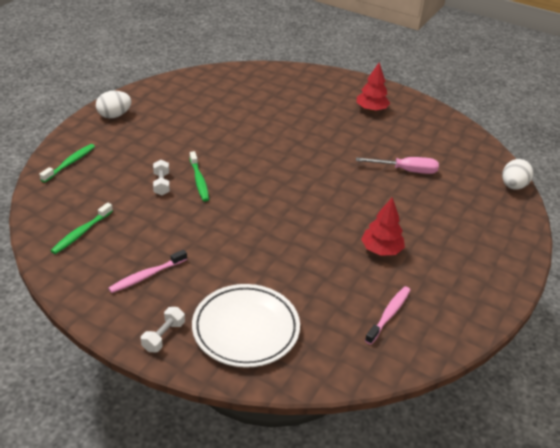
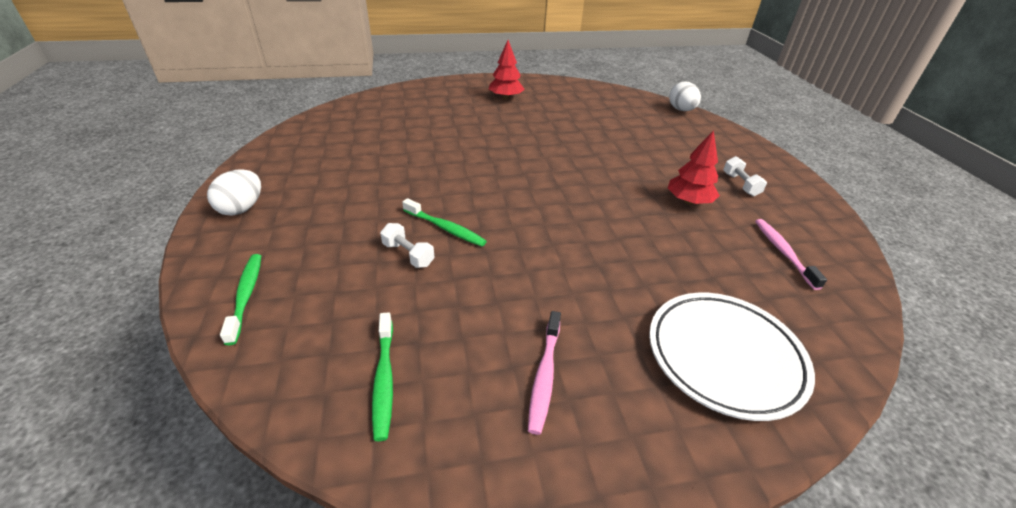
camera: 40 degrees left, 0 degrees up
(164, 336) = (674, 440): white dumbbell -> white dumbbell (740, 184)
(406, 170) = (602, 131): pink screwdriver -> none

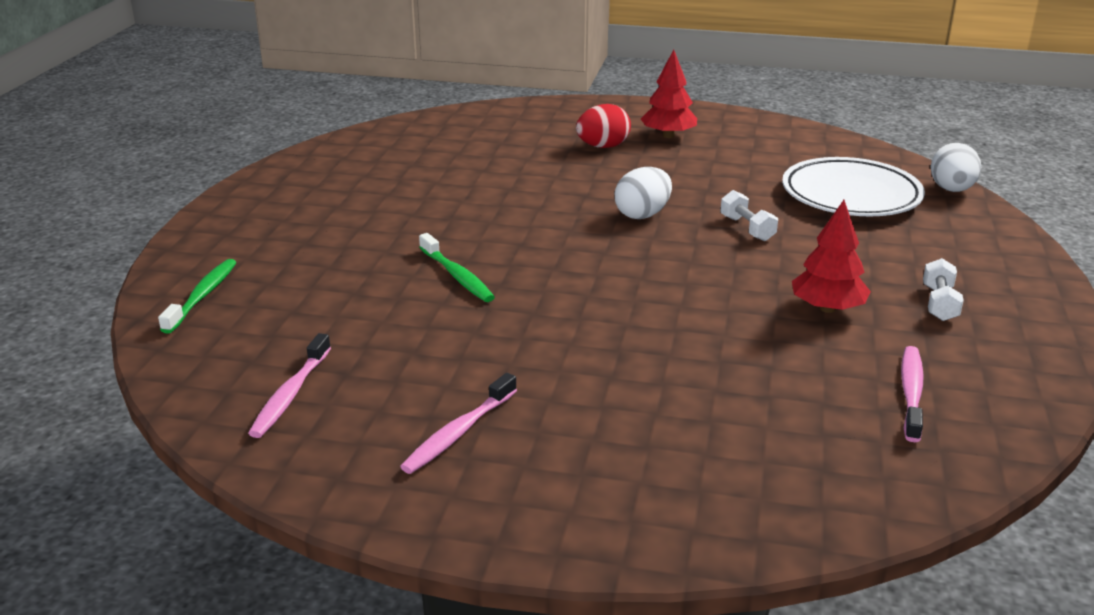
camera: 25 degrees right, 10 degrees down
(242, 208) = (243, 215): white egg -> white egg (642, 214)
(384, 379) = (290, 394): green toothbrush -> pink toothbrush
(408, 254) = (394, 293): white dumbbell -> white dumbbell (747, 228)
(472, 111) = (603, 147): none -> red egg
(724, 357) = (694, 471): white plate -> white plate (851, 195)

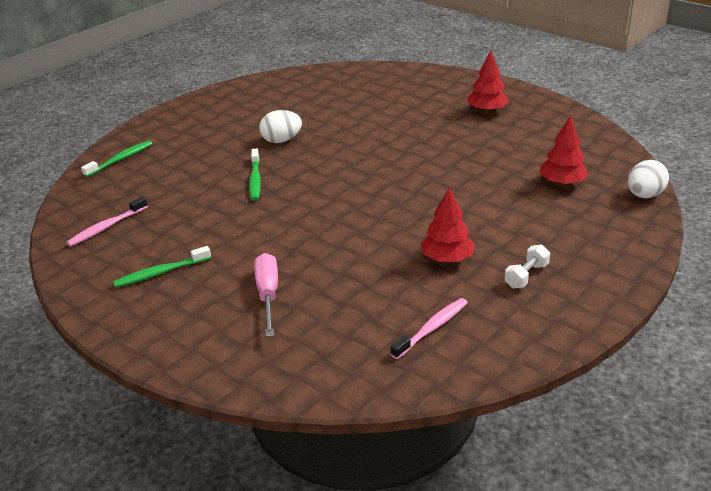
camera: 30 degrees right, 5 degrees up
(458, 432) = (161, 272): pink toothbrush -> green toothbrush
(603, 147) = (434, 110): red egg -> none
(642, 214) = (405, 165): white egg -> white egg (281, 140)
(655, 415) = (268, 295): none -> pink screwdriver
(747, 228) = (461, 190): white dumbbell -> none
(851, 195) = (562, 182): white plate -> red tree

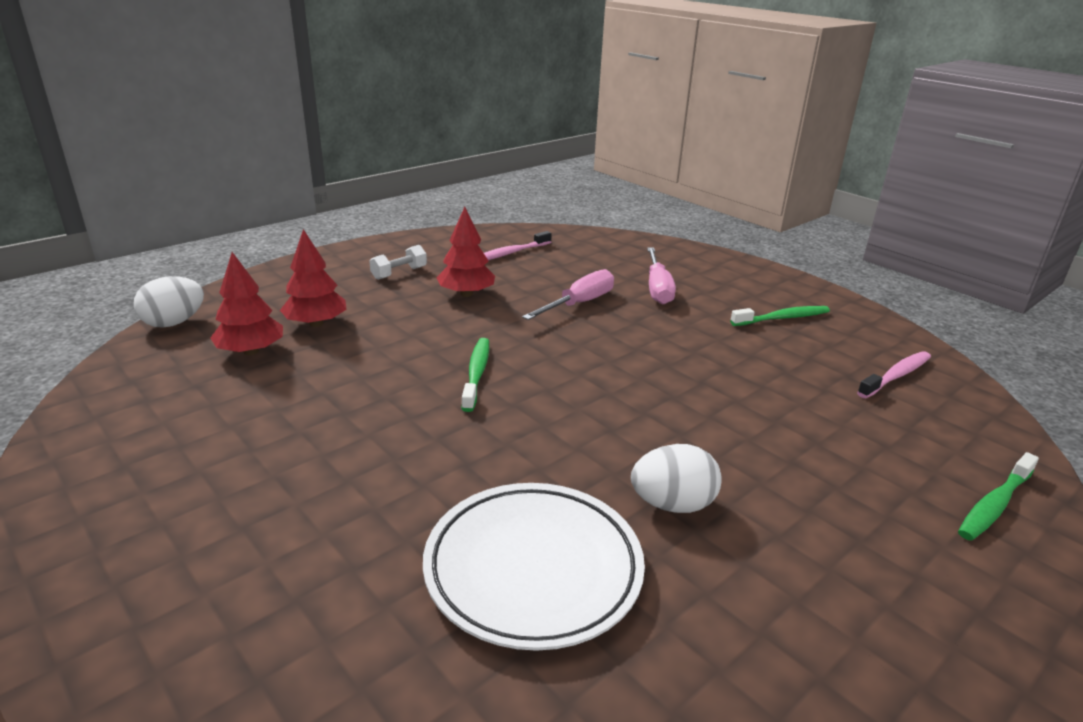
camera: 175 degrees left, 5 degrees down
(255, 179) = (705, 420): green toothbrush -> green toothbrush (476, 374)
(341, 115) = (533, 569): none -> white plate
(342, 262) = (579, 304): none -> pink screwdriver
(487, 110) = (198, 523): red tree -> red tree (316, 323)

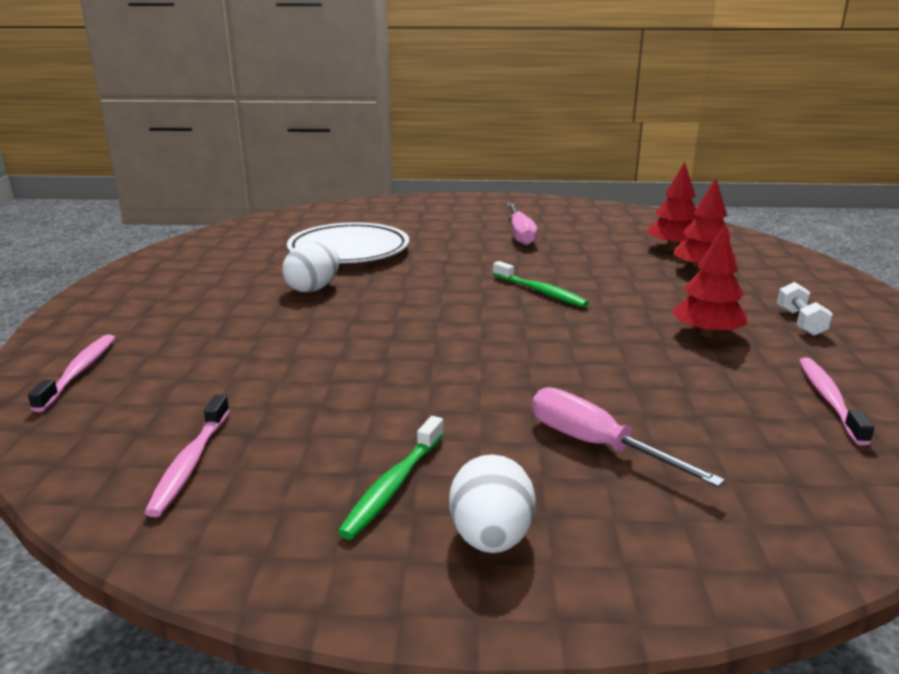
camera: 135 degrees right, 5 degrees down
(174, 323) = (750, 239): white egg -> white egg (491, 538)
(579, 304) = (613, 376): pink screwdriver -> pink screwdriver (520, 235)
(994, 504) = (79, 372): green toothbrush -> pink toothbrush

